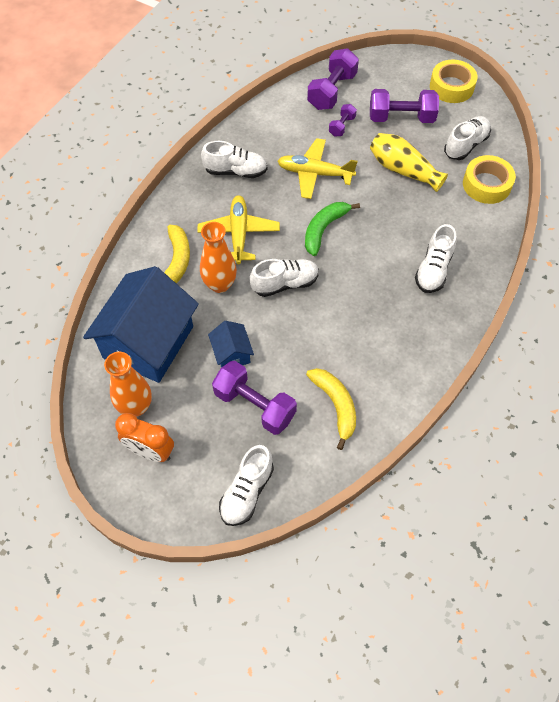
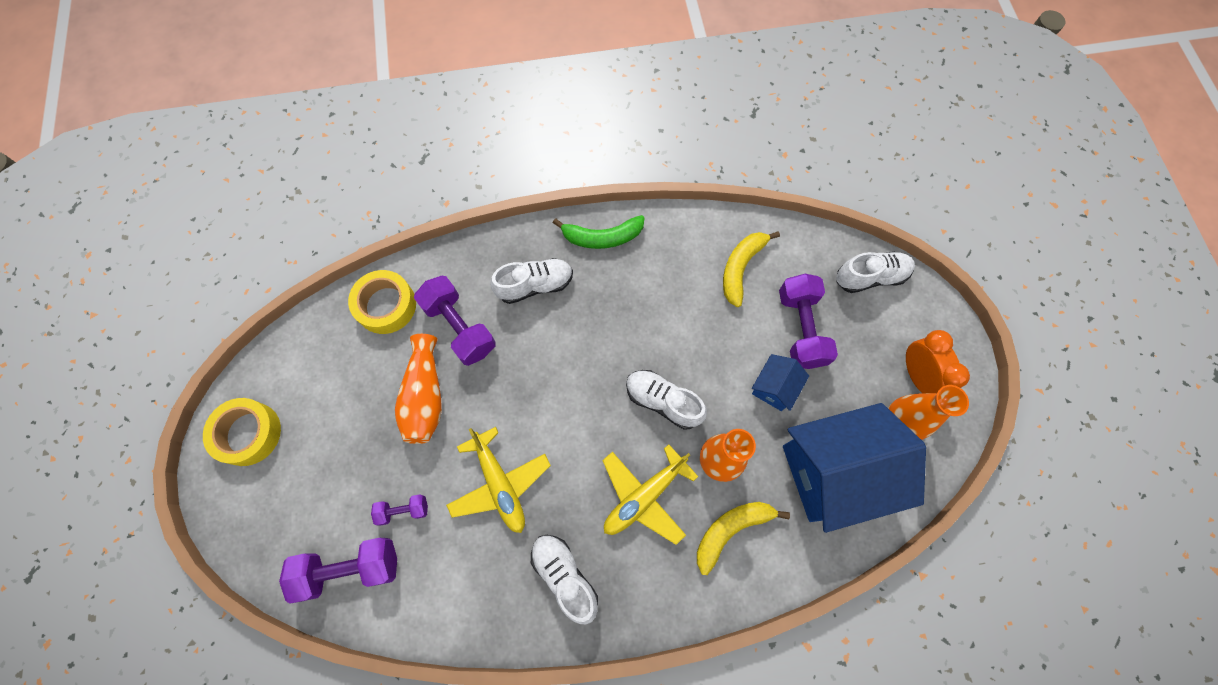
camera: 130 degrees left, 10 degrees up
(324, 229) = (567, 416): green banana -> green banana (602, 237)
(401, 118) = (342, 454): purple dumbbell -> purple dumbbell (459, 327)
(403, 170) = (425, 396): yellow vase -> orange vase
(466, 145) = (340, 359): white shoe -> none

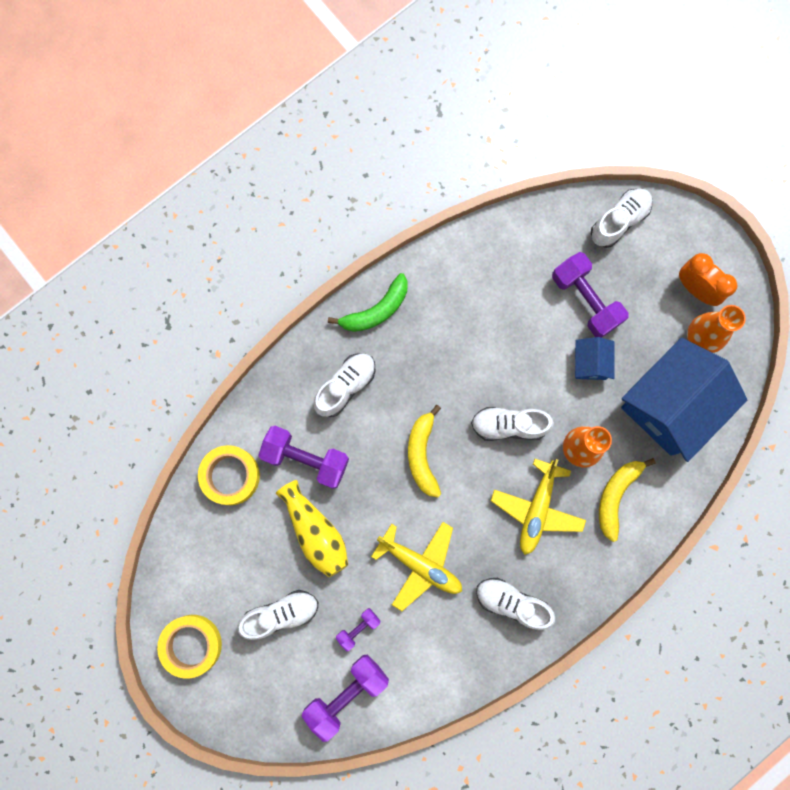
camera: 30 degrees left, 10 degrees up
(344, 453) = (281, 614): none -> white shoe
(425, 396) = (315, 531): orange vase -> yellow vase
(741, 268) = (509, 272): yellow banana -> yellow banana (422, 454)

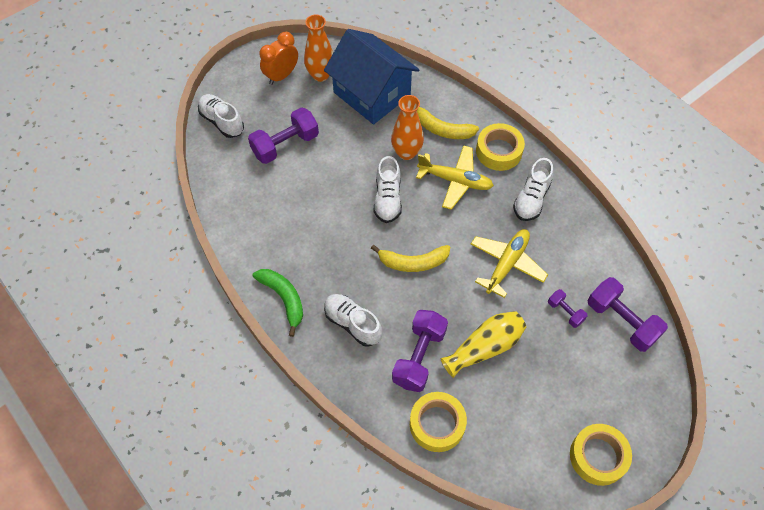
camera: 90 degrees left, 20 degrees down
(281, 614) = (560, 376): white shoe -> none
(583, 567) = (499, 151): none -> yellow tape
(590, 363) = (337, 143): blue house -> none

